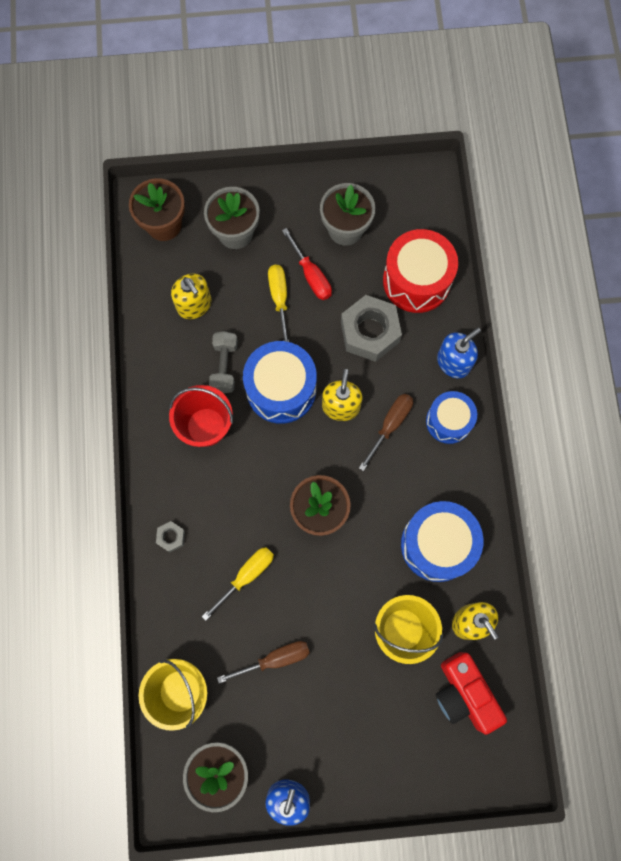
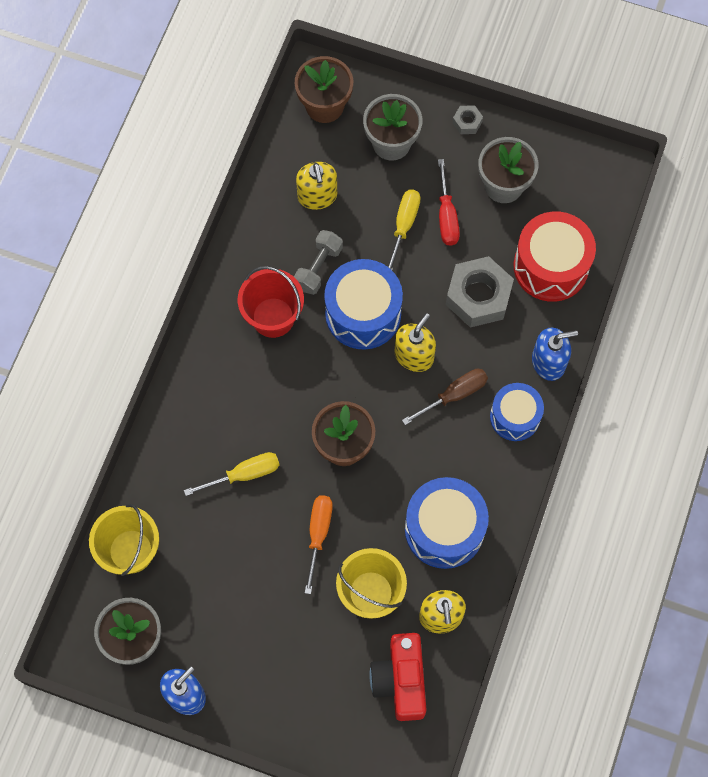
camera: 25 degrees right, 5 degrees down
(171, 537) = (190, 406): grey nut -> grey nut (467, 122)
(276, 659) = (235, 564): brown screwdriver -> none
(334, 598) = (318, 533): none -> orange screwdriver

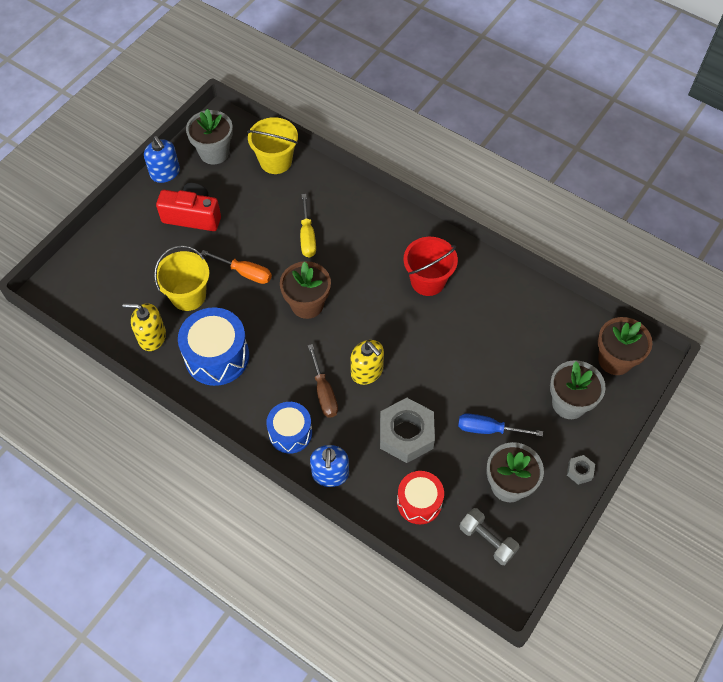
camera: 105 degrees right, 10 degrees down
(317, 196) = (528, 335): yellow soap dispenser -> none
(318, 267) = (463, 321): grey dumbbell -> grey dumbbell (487, 540)
(363, 313) = (414, 343): blue drum -> none
(400, 680) = (117, 299): red camera -> red camera (192, 216)
(404, 225) = (487, 393): yellow screwdriver -> none
(446, 217) = (487, 429): red screwdriver -> blue screwdriver
(551, 266) = (419, 502): red drum -> red drum, size x0.65

